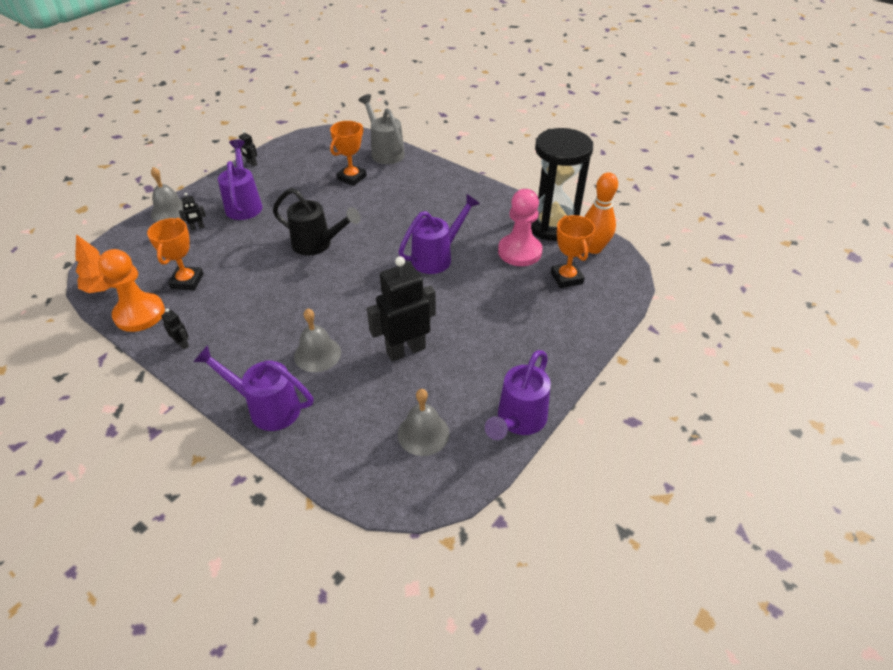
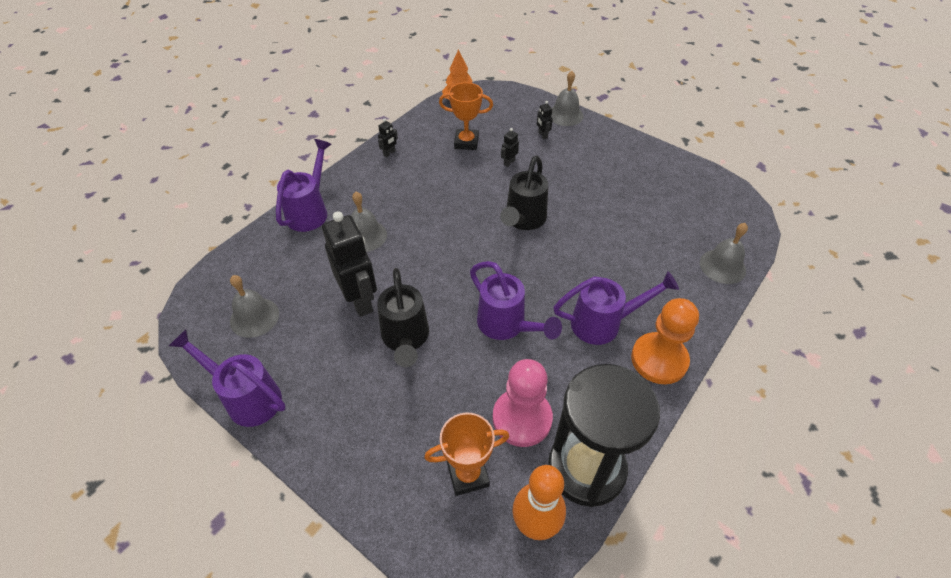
camera: 90 degrees right, 5 degrees up
(139, 314) = (426, 124): orange pawn -> orange pawn (659, 359)
(244, 204) = (584, 159): purple watering can -> purple watering can (603, 323)
(251, 163) = (660, 154): black robot -> black robot (509, 162)
(352, 178) = (654, 238): orange trophy -> none
(385, 152) = (722, 266): grey watering can -> grey bell
(450, 316) = (405, 339): none -> black watering can

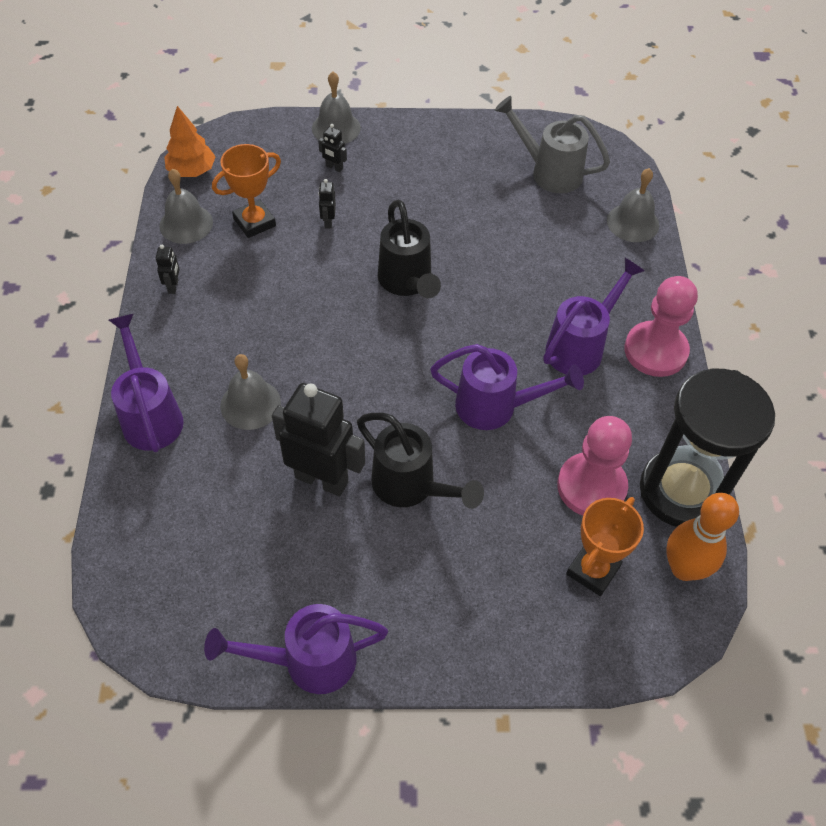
camera: 40 degrees left, 5 degrees up
(254, 317) = (220, 576): grey bell -> grey bell (186, 224)
(659, 359) = (655, 351): orange pawn -> pink pawn
(687, 204) = (549, 172): none -> grey watering can

